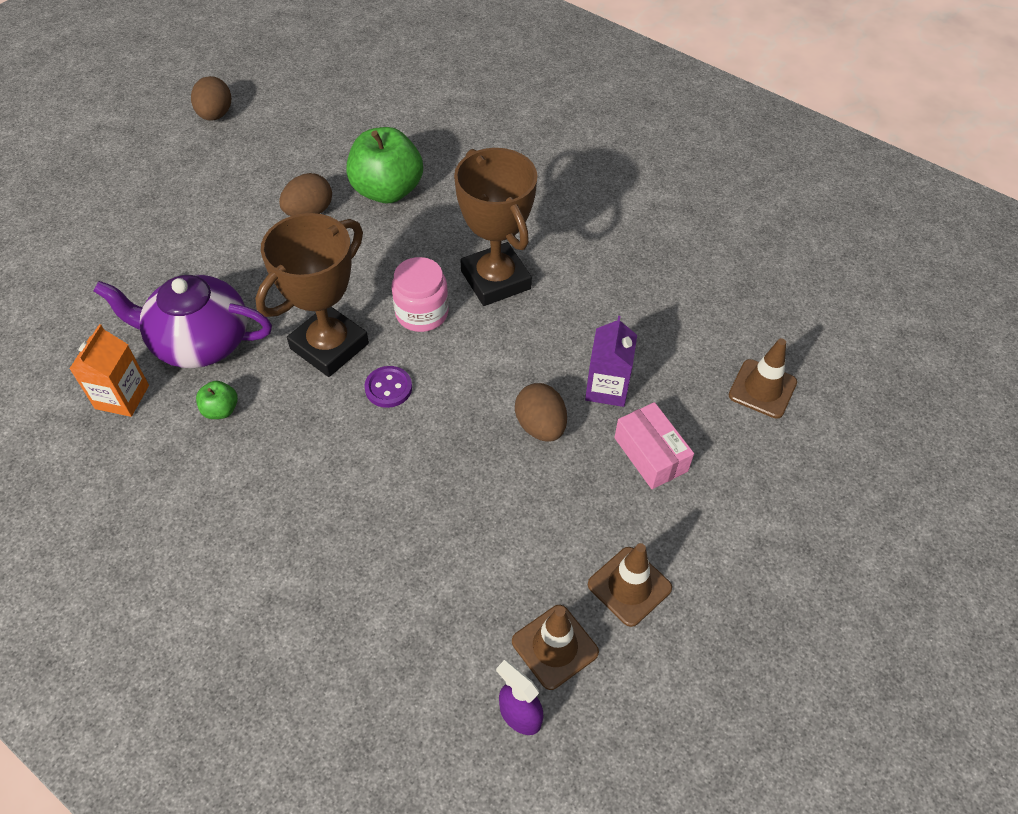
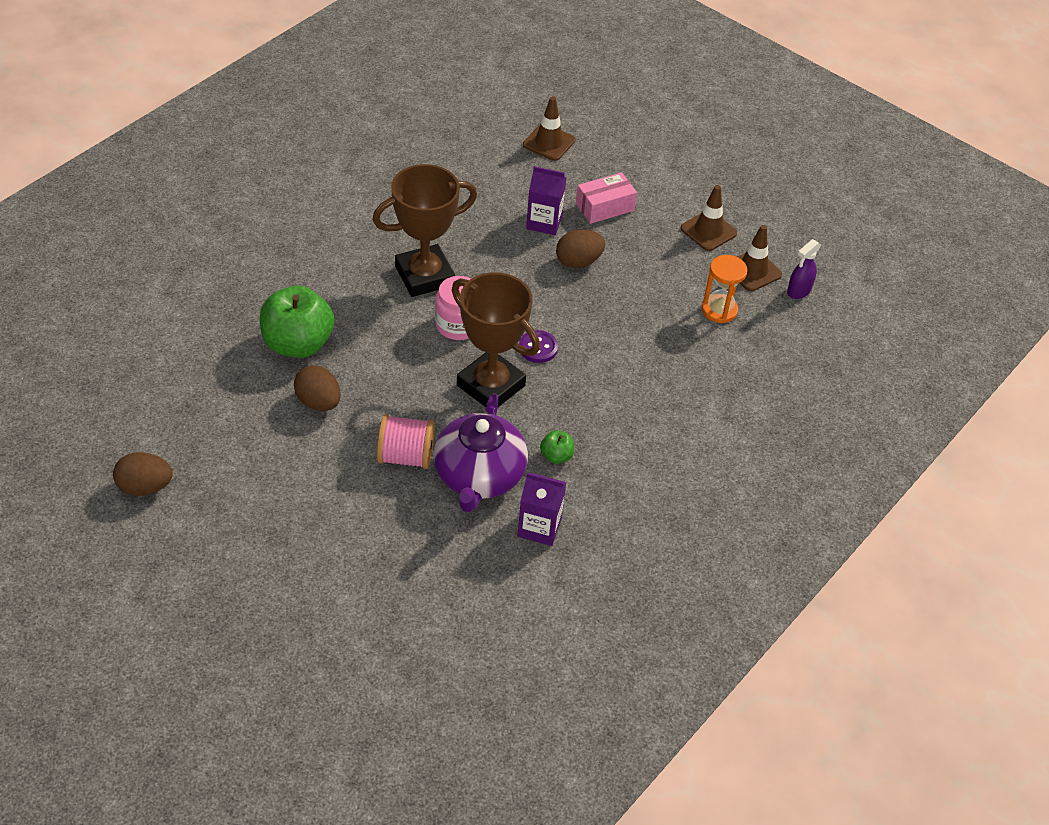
camera: 90 degrees left, 5 degrees down
(122, 397) = (539, 527): orange carton -> purple carton
(233, 281) = (406, 456): none -> pink spool
(468, 596) = (719, 310): none -> orange hourglass

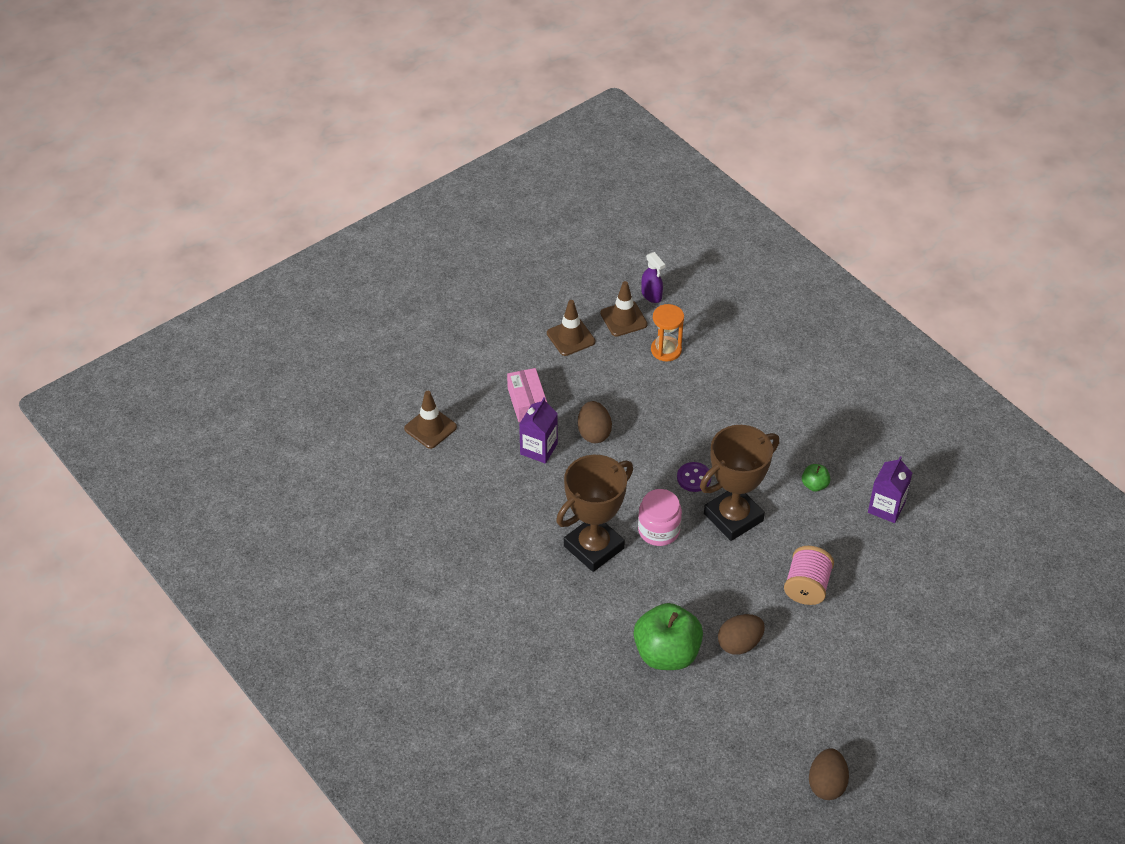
camera: 75 degrees left, 0 degrees up
(424, 276) = (593, 547): brown trophy -> brown trophy turned 60 degrees clockwise
(479, 476) = (832, 539): purple teapot -> none

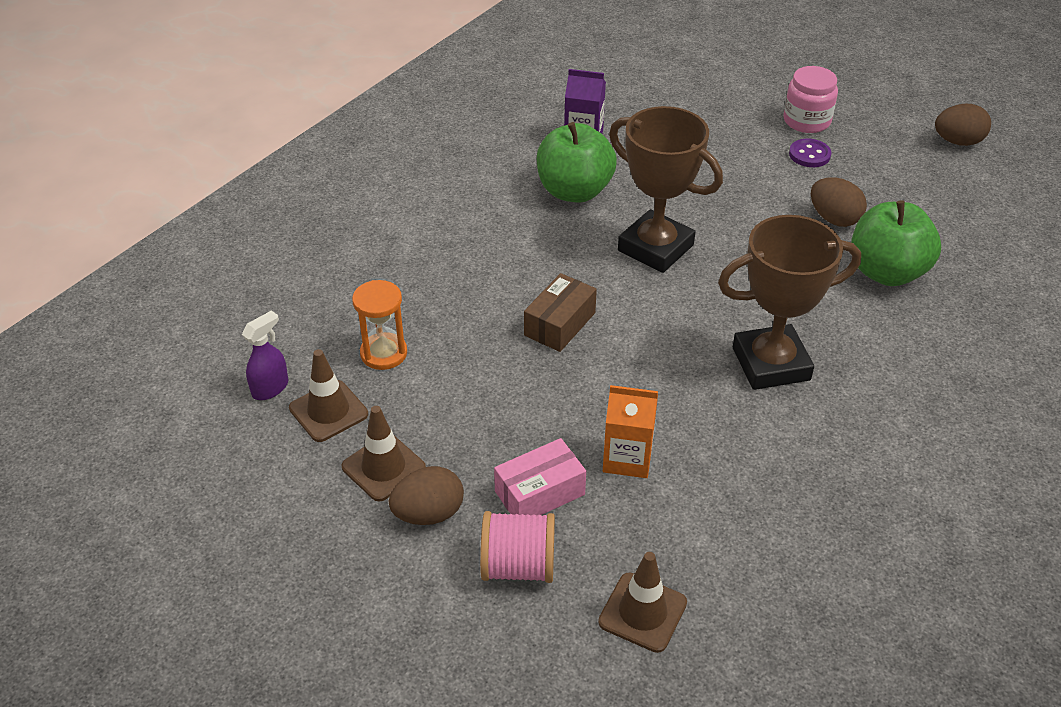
camera: 105 degrees left, 5 degrees down
(538, 449) = (627, 458): purple carton -> orange carton
(593, 547) = (771, 364): brown trophy -> brown trophy turned 45 degrees counterclockwise
(594, 433) = (571, 402): brown egg -> brown egg (428, 514)
(659, 530) = (710, 308): pink jar -> pink jar (806, 121)
(667, 443) = (560, 324): none -> brown box
(694, 478) = (609, 290): purple button -> purple button (809, 155)
(806, 587) = (725, 180): pink spool -> pink spool (518, 566)
(814, 485) = (574, 191): green apple -> green apple, size x2.25

